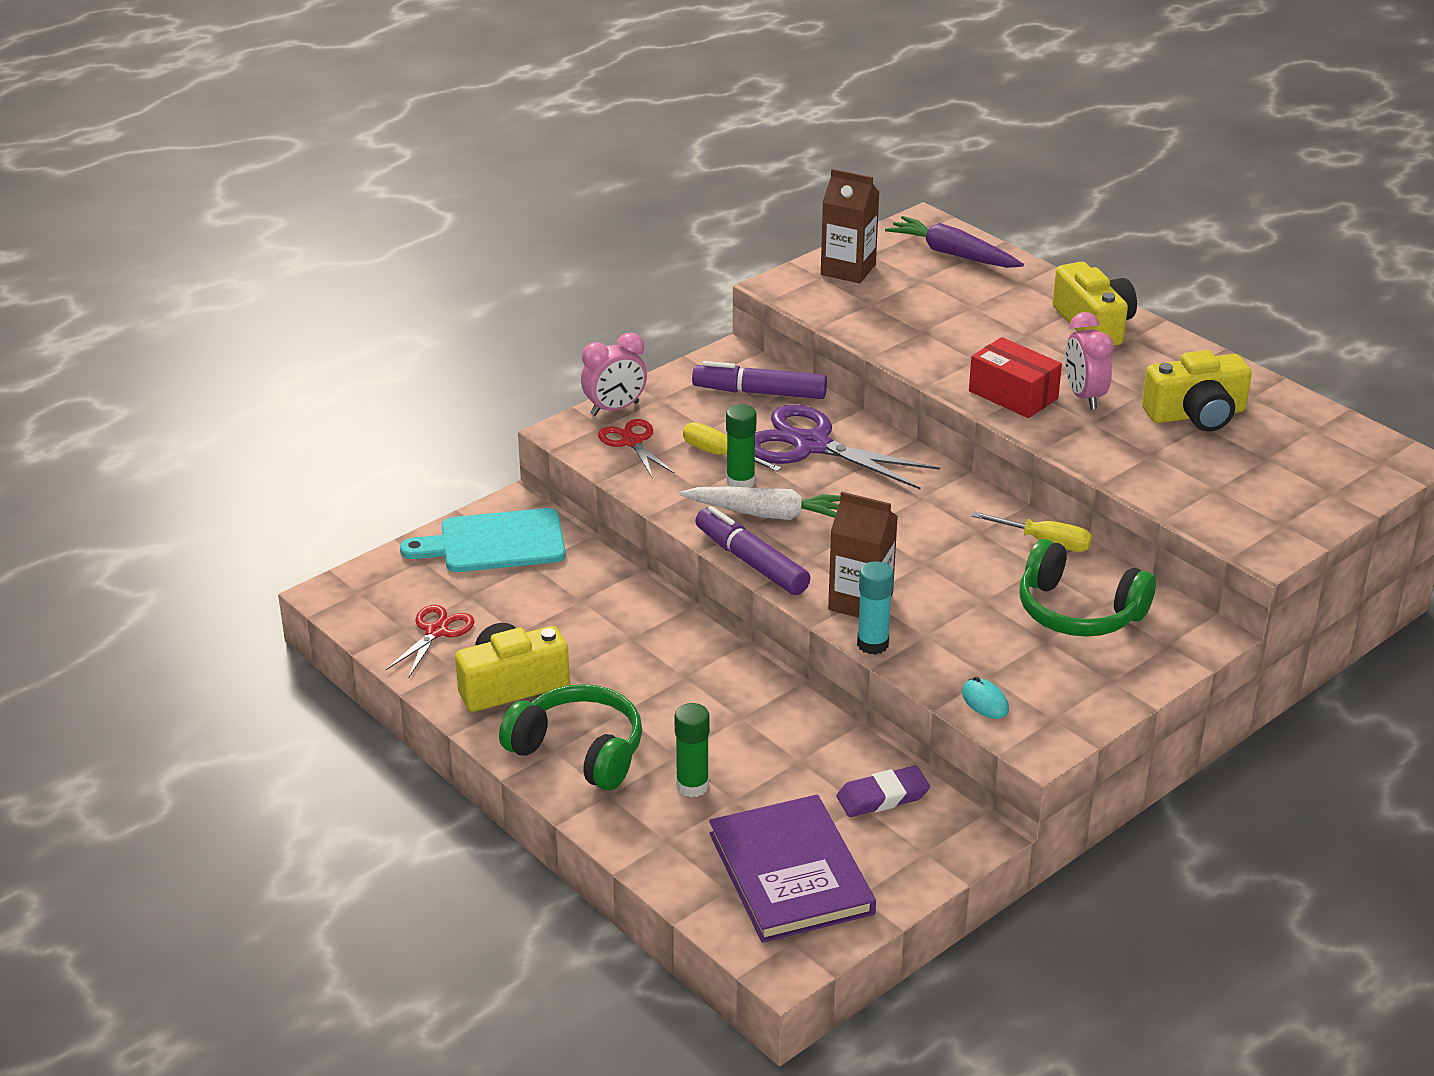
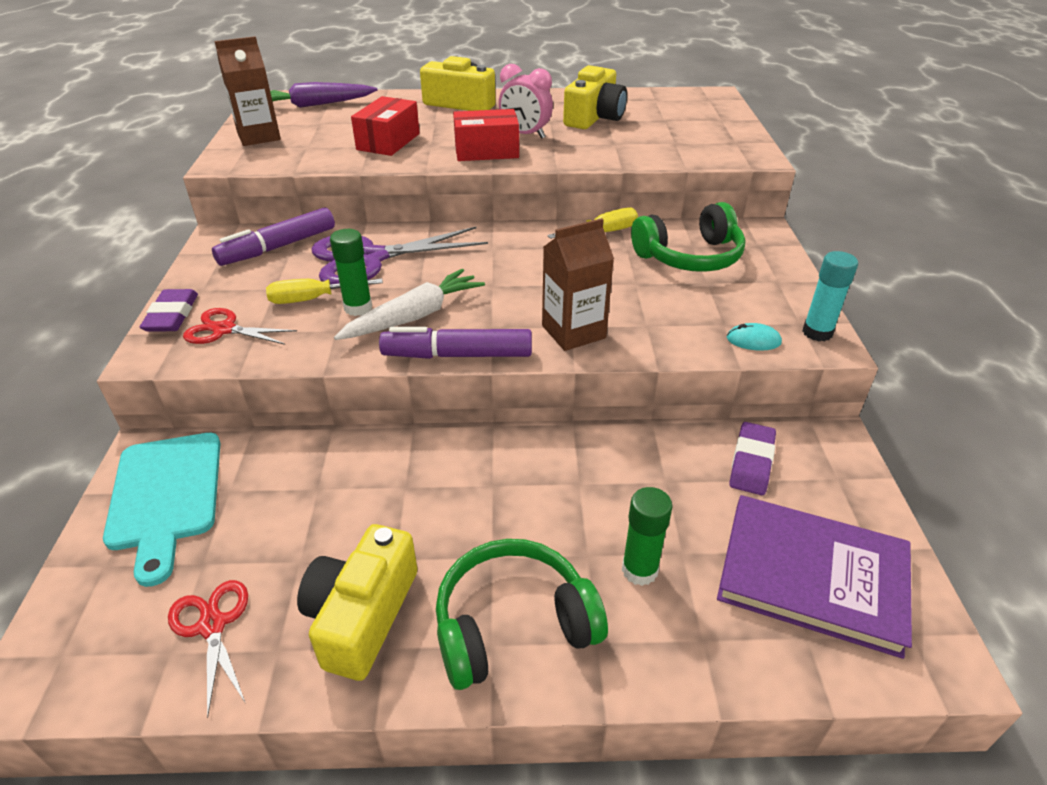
camera: 50 degrees left, 5 degrees up
(495, 542) = (165, 496): turquoise cutting board -> turquoise cutting board turned 45 degrees counterclockwise
(615, 409) = (172, 315): pink clock -> purple eraser
(872, 644) = (631, 353): turquoise glue stick -> turquoise glue stick (817, 332)
(946, 335) = (388, 141): none -> red box

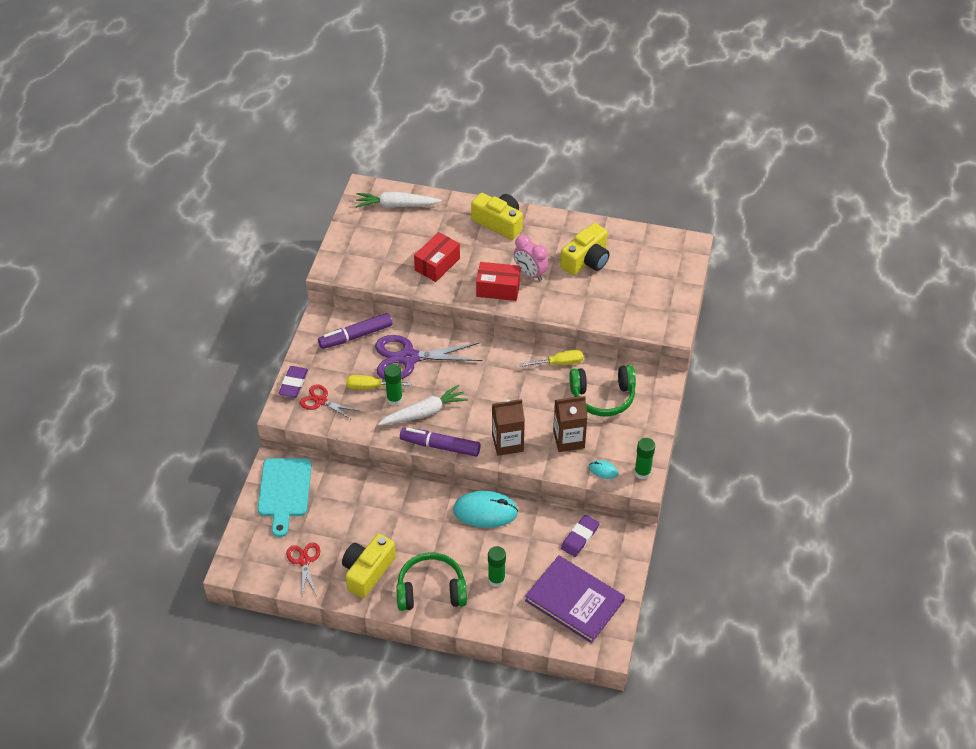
camera: 15 degrees right, 10 degrees up
(259, 136) = (354, 241): brown carton -> brown carton (568, 439)
(315, 105) = (396, 205): purple carrot -> white carrot
(565, 454) = (485, 511): none -> turquoise mouse
(817, 332) = (642, 472): turquoise glue stick -> green glue stick

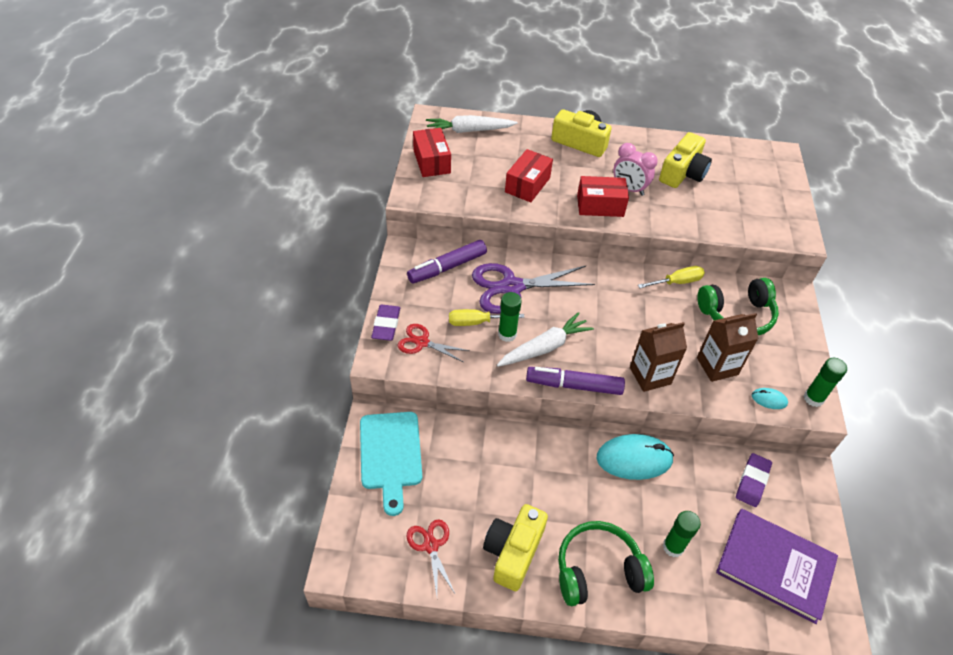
camera: 10 degrees left, 0 degrees up
(355, 236) = (431, 161): none -> red box

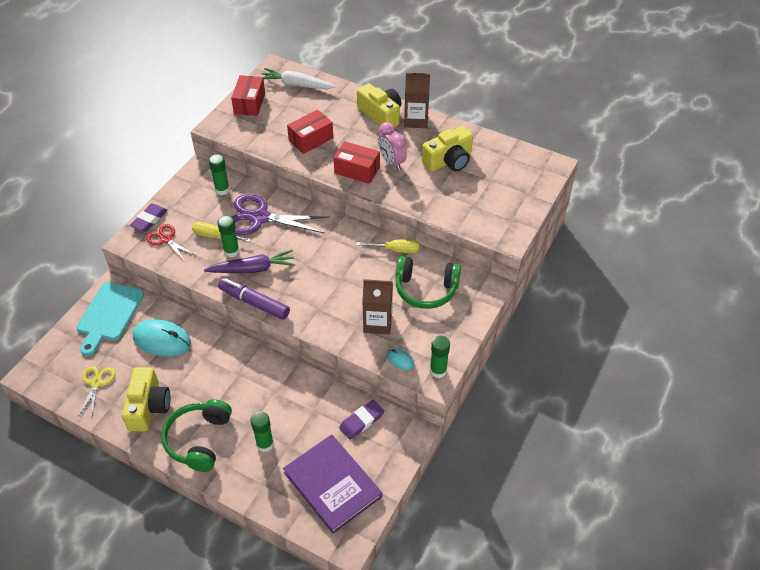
camera: 25 degrees right, 0 degrees up
(431, 546) = (96, 383): red scissors -> yellow scissors
(447, 267) = (222, 190): purple marker -> green glue stick
(513, 552) = (148, 407): yellow camera -> yellow camera turned 135 degrees clockwise
(545, 347) = (253, 269): white carrot -> purple carrot
(598, 570) = (199, 440): green headphones -> green headphones turned 90 degrees counterclockwise
(634, 459) = (281, 374): turquoise mouse -> turquoise mouse (162, 340)
(650, 375) = (318, 313): brown carton -> brown carton (416, 120)

